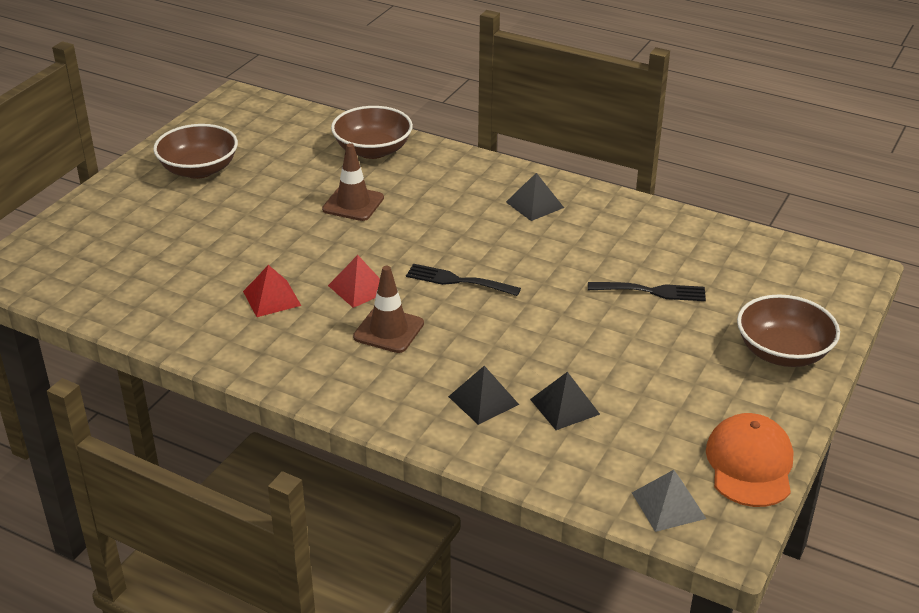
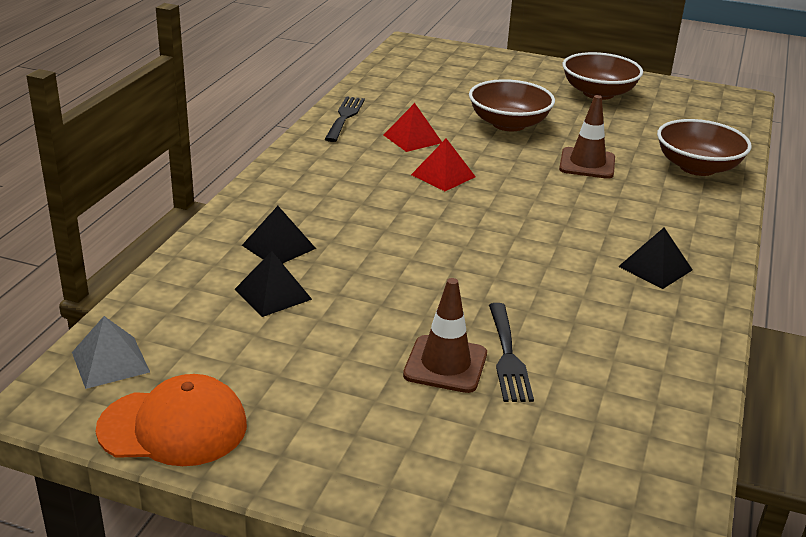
camera: 80 degrees right, 5 degrees down
(388, 330) = (379, 193): brown traffic cone -> brown traffic cone (445, 364)
(457, 281) = (476, 225): black fork -> black fork (344, 117)
(782, 352) = (406, 471): brown bowl -> brown bowl (508, 124)

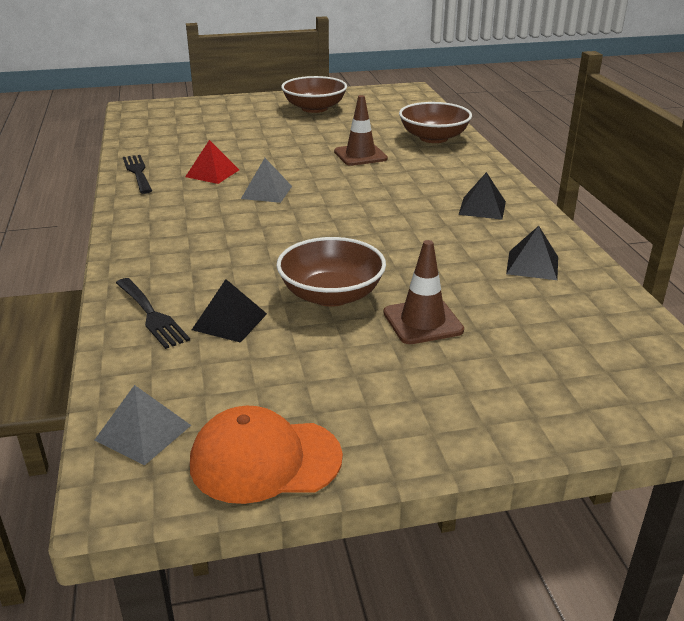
camera: 30 degrees left, 0 degrees up
(173, 427) = (264, 460): orange cap -> orange cap turned 150 degrees counterclockwise
(279, 246) = (193, 284): black pyramid -> black pyramid (532, 265)
(443, 175) = (266, 192): red pyramid -> grey pyramid
(508, 124) = (274, 144): brown bowl -> brown bowl (331, 295)
(508, 356) = (458, 299): black fork -> black fork (151, 315)

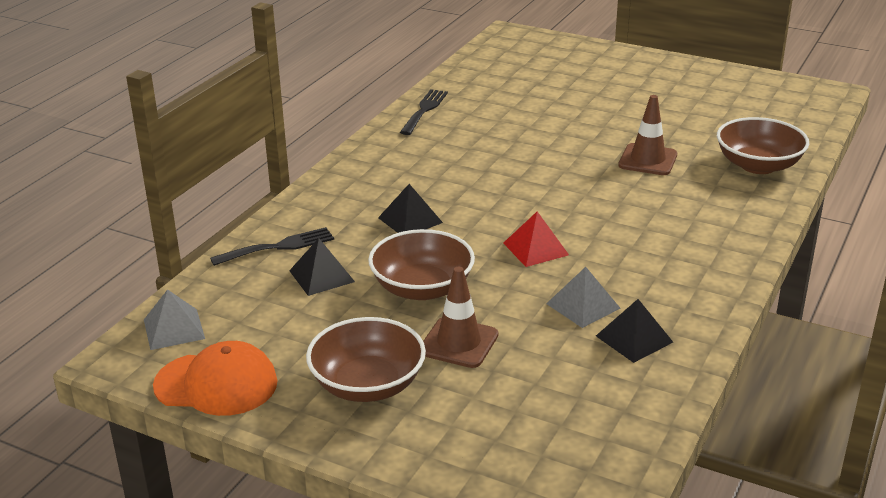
camera: 40 degrees right, 0 degrees up
(151, 315) = (278, 247): black fork -> black fork turned 120 degrees counterclockwise
(212, 173) = (484, 132): red pyramid -> red pyramid (535, 248)
(264, 460) = (216, 384): orange cap -> orange cap turned 150 degrees clockwise
(266, 192) = (503, 169): grey pyramid -> grey pyramid (583, 306)
(314, 108) = (683, 87): brown bowl -> brown bowl (367, 385)
(482, 208) = (680, 263): black pyramid -> black pyramid (410, 220)

